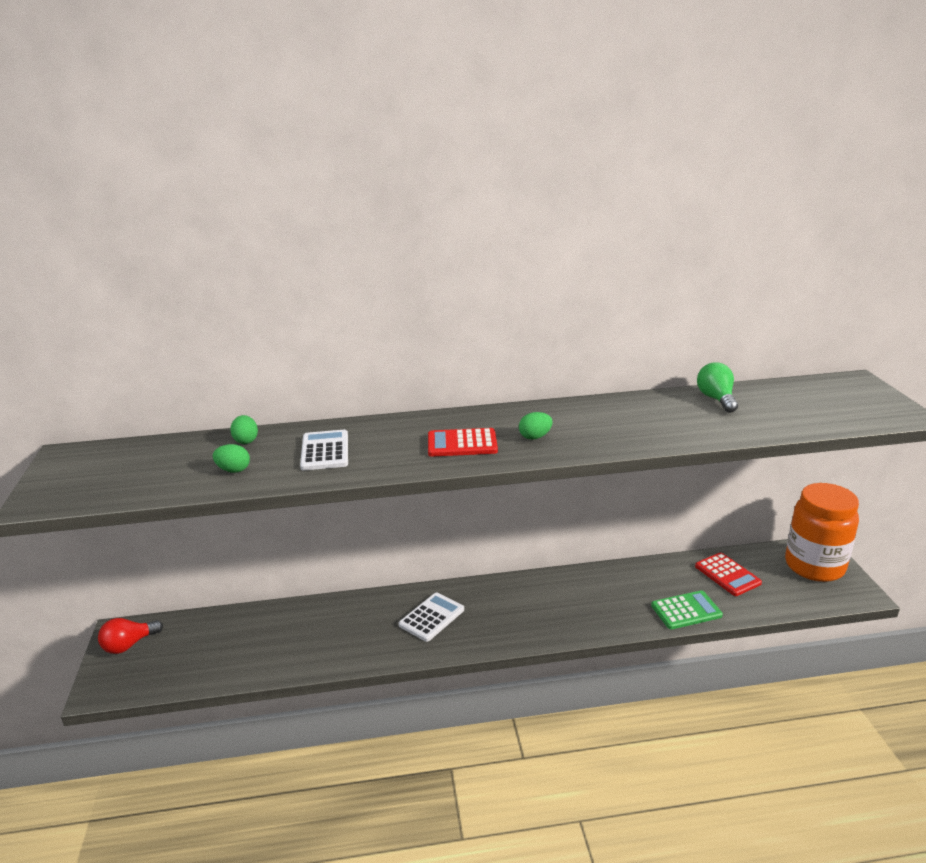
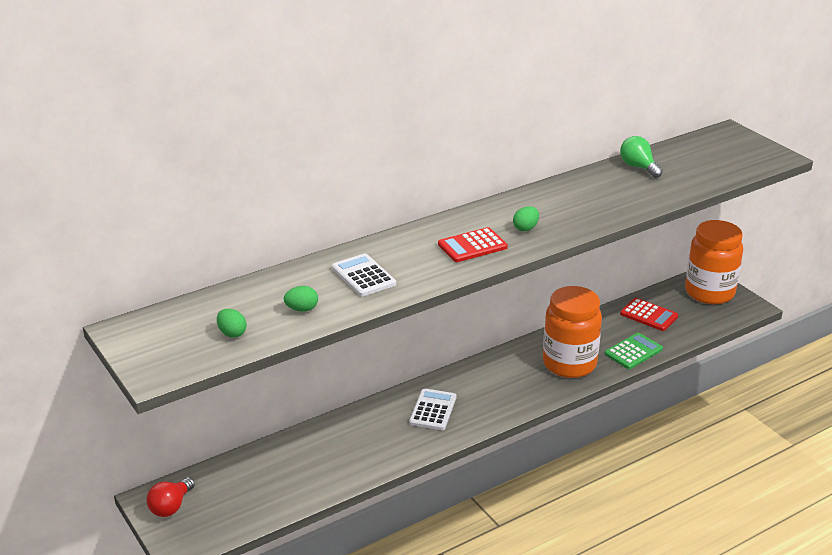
camera: 25 degrees left, 5 degrees up
(246, 440) = (281, 281): green egg -> green egg (232, 333)
(605, 606) = (569, 364): none -> orange jar

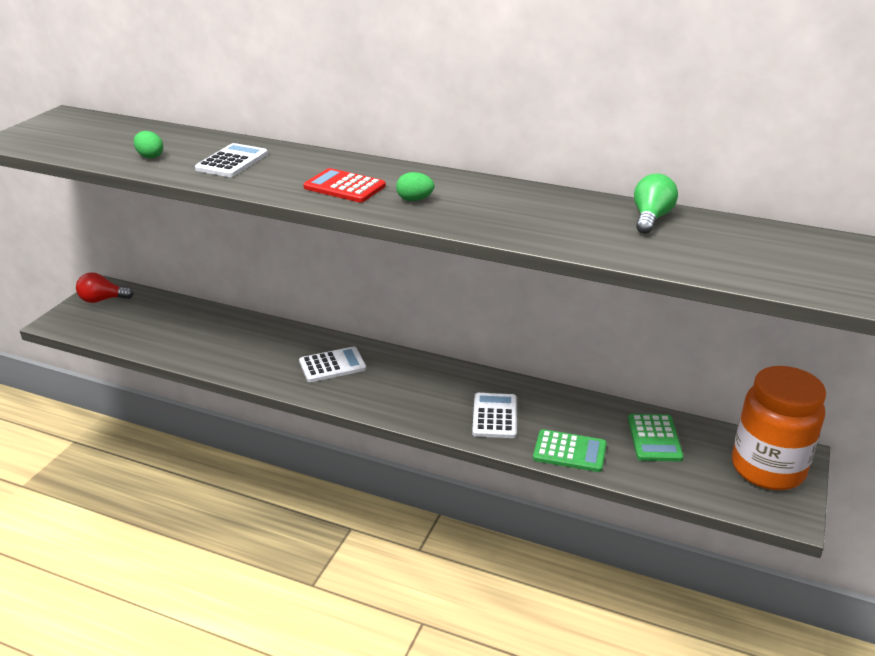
camera: 55 degrees right, 0 degrees up
(232, 333) = (88, 145): green egg -> none
(569, 364) = (494, 416): orange jar -> white calculator
(649, 315) = (654, 438): red calculator -> green calculator

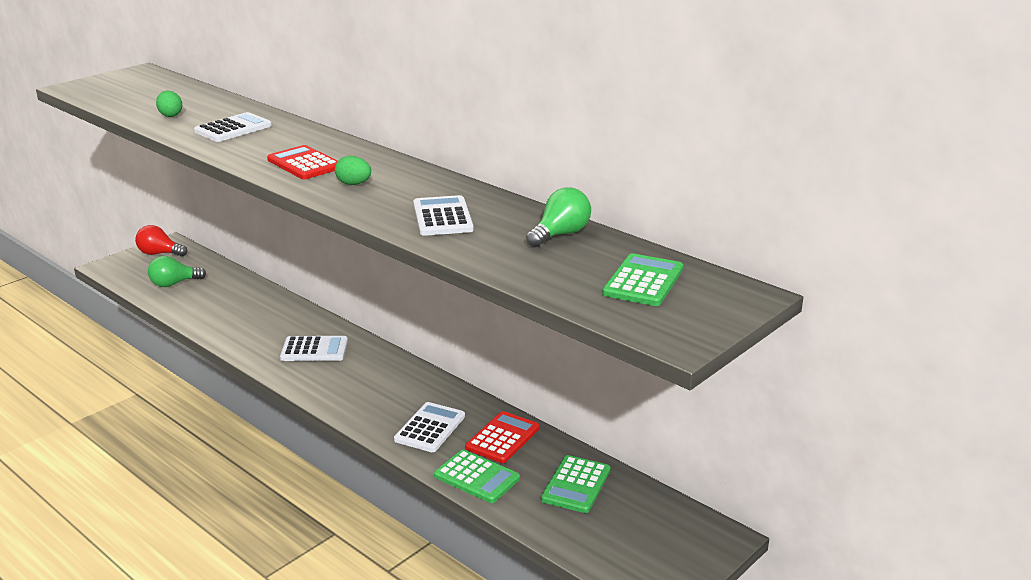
camera: 20 degrees right, 5 degrees down
(141, 327) = (174, 284): none -> green light bulb
(532, 219) = (442, 217): none -> white calculator
(563, 411) = (502, 438): none -> red calculator
(766, 249) = (643, 281): none -> green calculator
(767, 469) = (674, 542): orange jar -> none

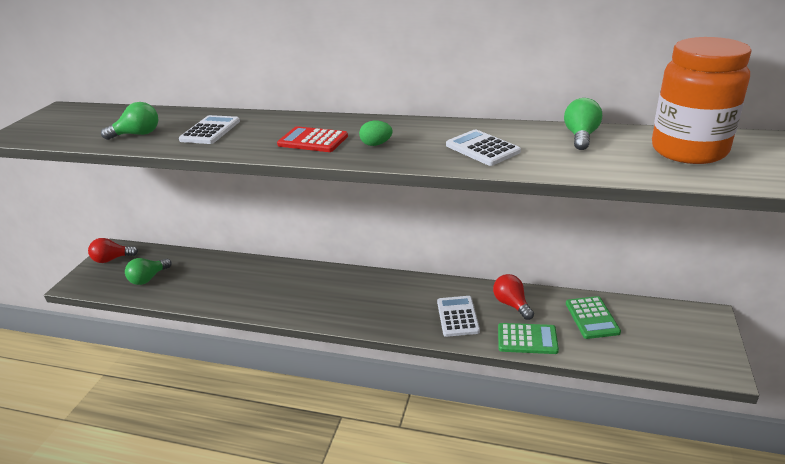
camera: 25 degrees left, 5 degrees up
(170, 115) = (138, 134): green egg -> green light bulb
(314, 350) = (314, 290): white calculator -> none
(502, 438) = (511, 304): red calculator -> red light bulb
(643, 281) = (688, 150): green calculator -> orange jar

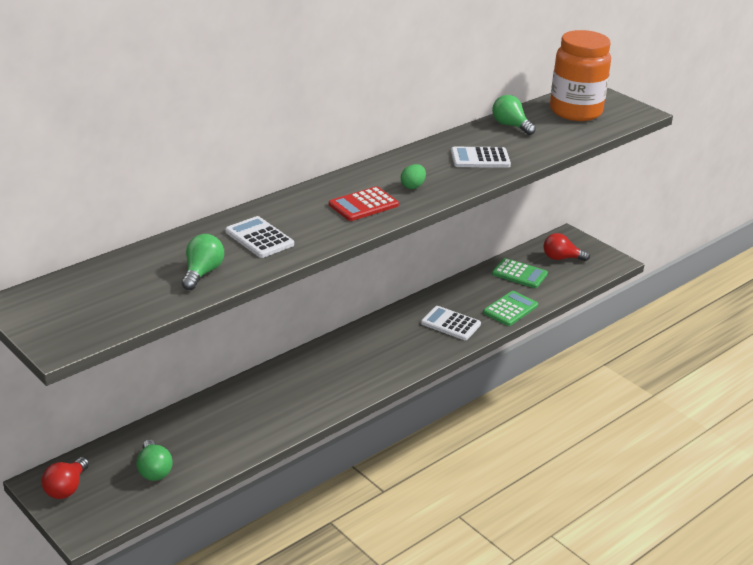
camera: 60 degrees left, 0 degrees up
(511, 304) = (466, 295): red light bulb -> red light bulb (561, 258)

